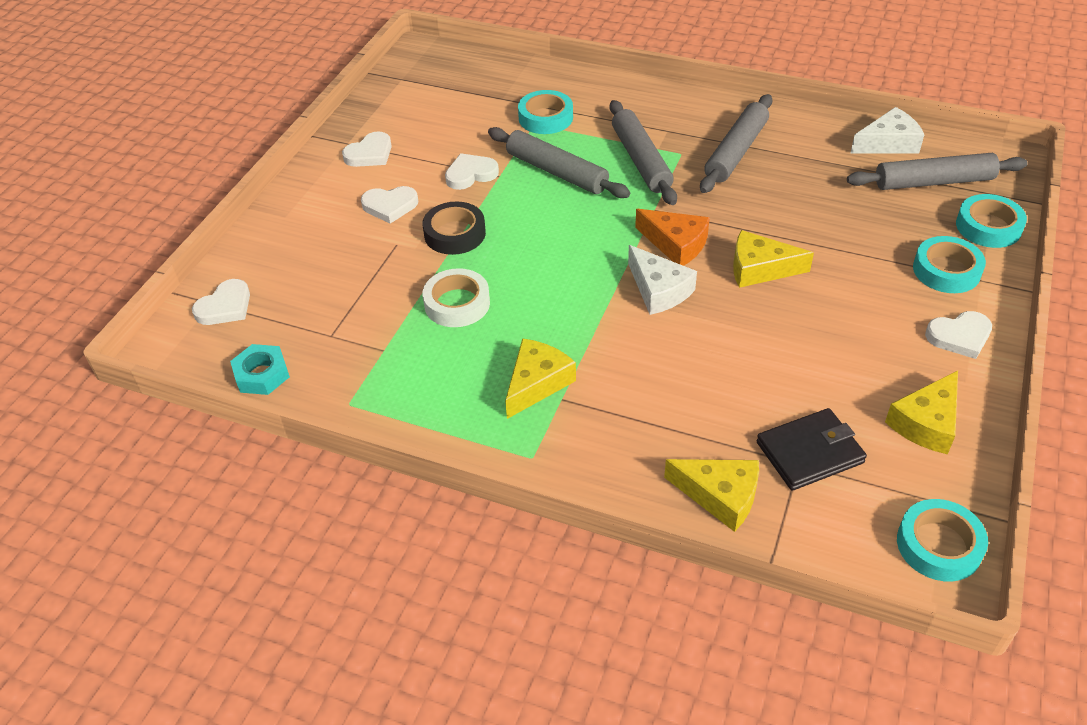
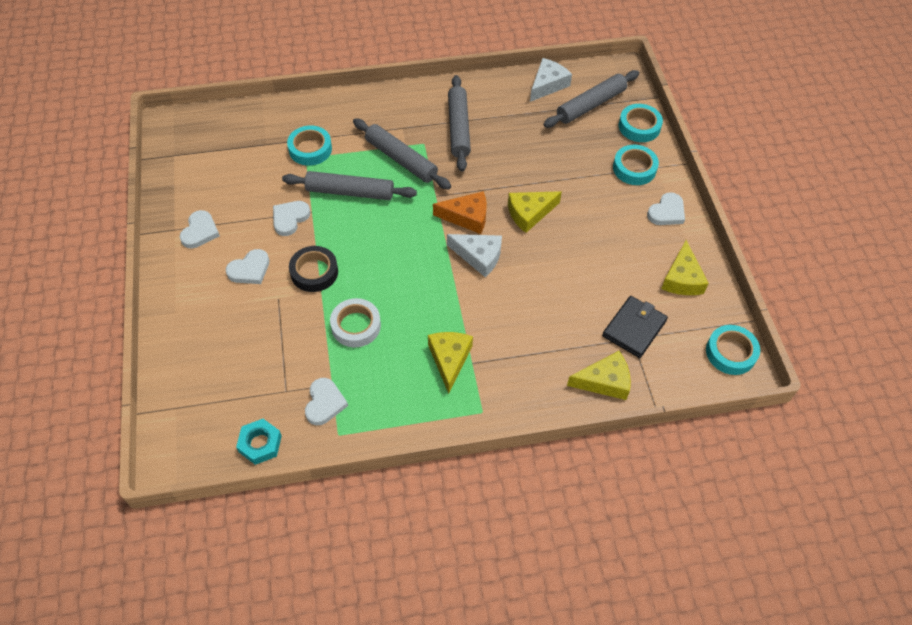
camera: 35 degrees left, 10 degrees up
(225, 306) = (189, 405): white heart -> white heart (324, 403)

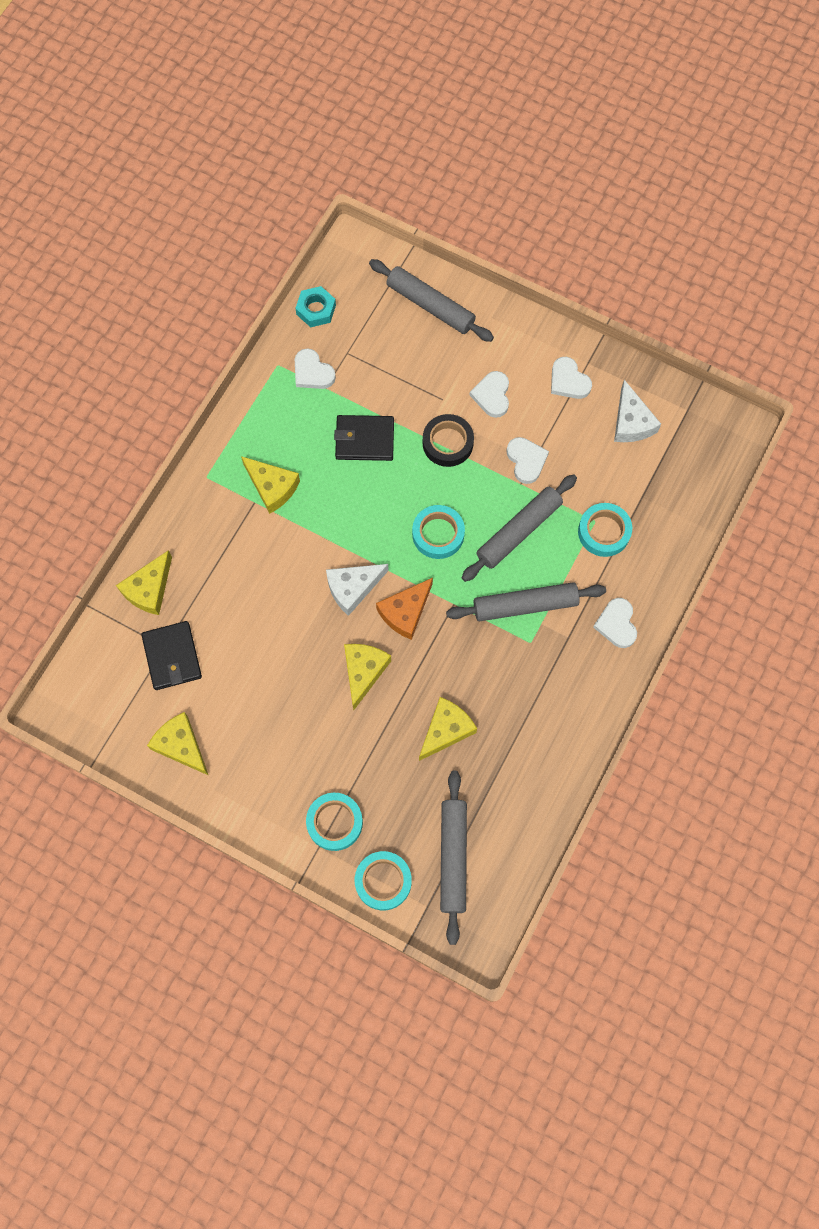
camera: 130 degrees right, 15 degrees up
(356, 326) = (364, 440): white tape -> black wallet
(458, 128) = (525, 692): grey rolling pin -> grey rolling pin (430, 306)
(522, 150) = (446, 730): none -> yellow cheese
(548, 85) = (518, 837): white cheese -> white cheese (631, 422)
(666, 212) = (259, 803): white heart -> white heart (616, 624)
(730, 353) = (81, 716): turquoise tape -> turquoise tape (438, 534)

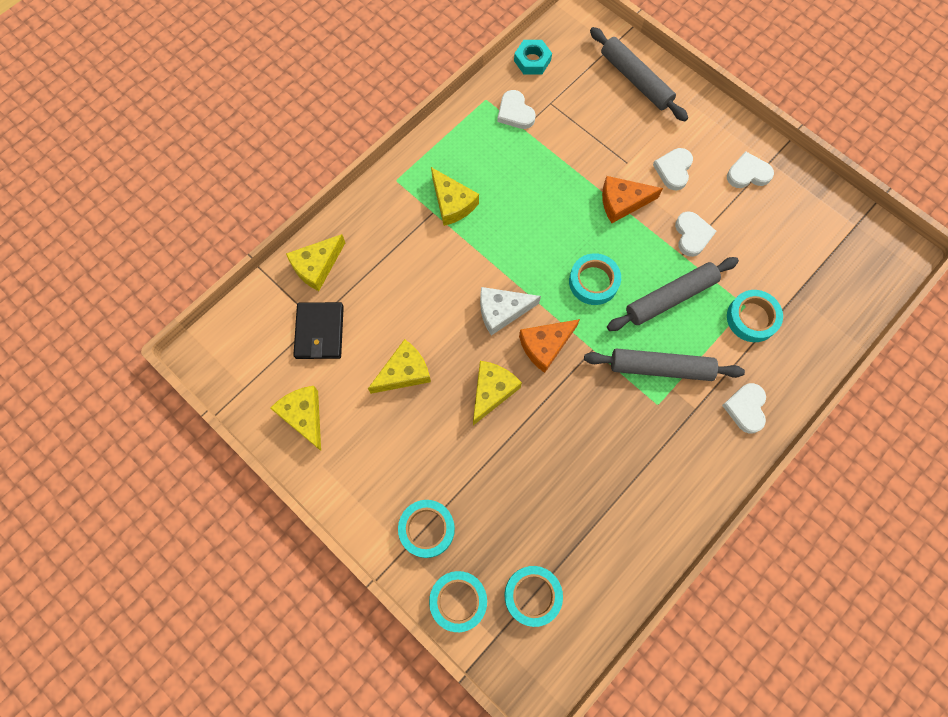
camera: 15 degrees right, 0 degrees up
(364, 440) = (547, 181): black wallet -> none
(446, 730) = (556, 467): yellow cheese -> yellow cheese (404, 372)
(447, 443) = (622, 202): black tape -> orange cheese
(453, 857) = (532, 595): grey rolling pin -> turquoise tape
(568, 381) = (748, 173): white heart -> white heart turned 105 degrees clockwise
(631, 422) = (799, 224): white cheese -> none

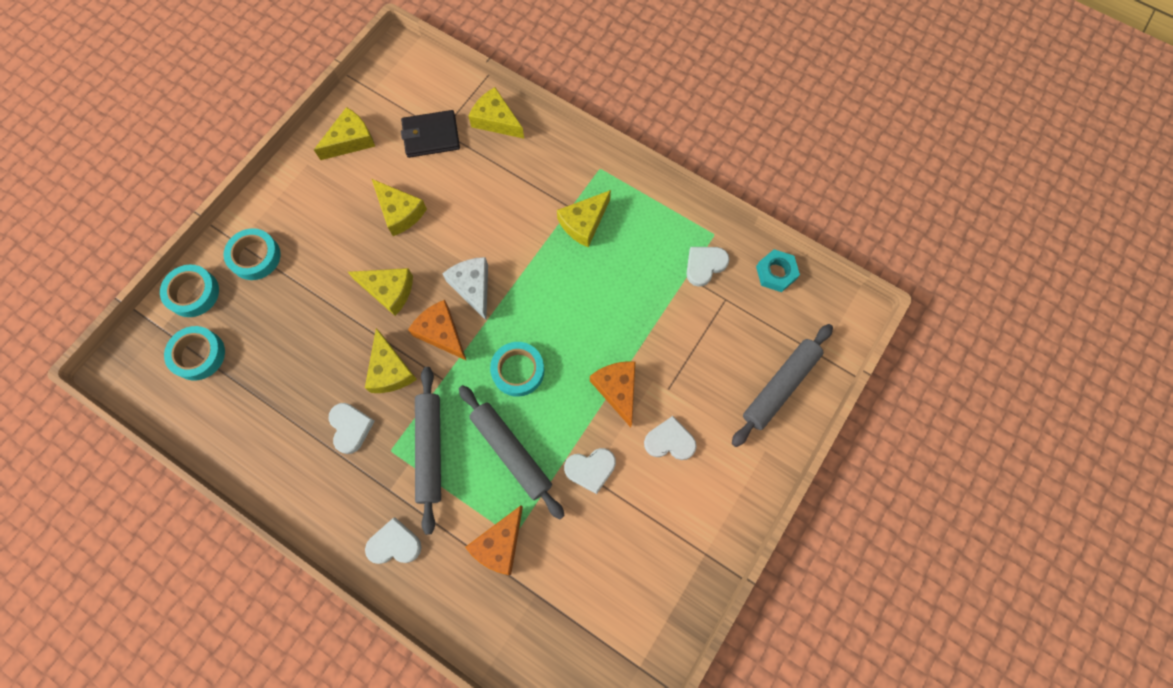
camera: 80 degrees right, 0 degrees up
(577, 397) = (390, 370): none -> yellow cheese
(748, 173) = (683, 528): white heart -> white heart (350, 427)
(752, 318) = (499, 544): turquoise tape -> orange cheese

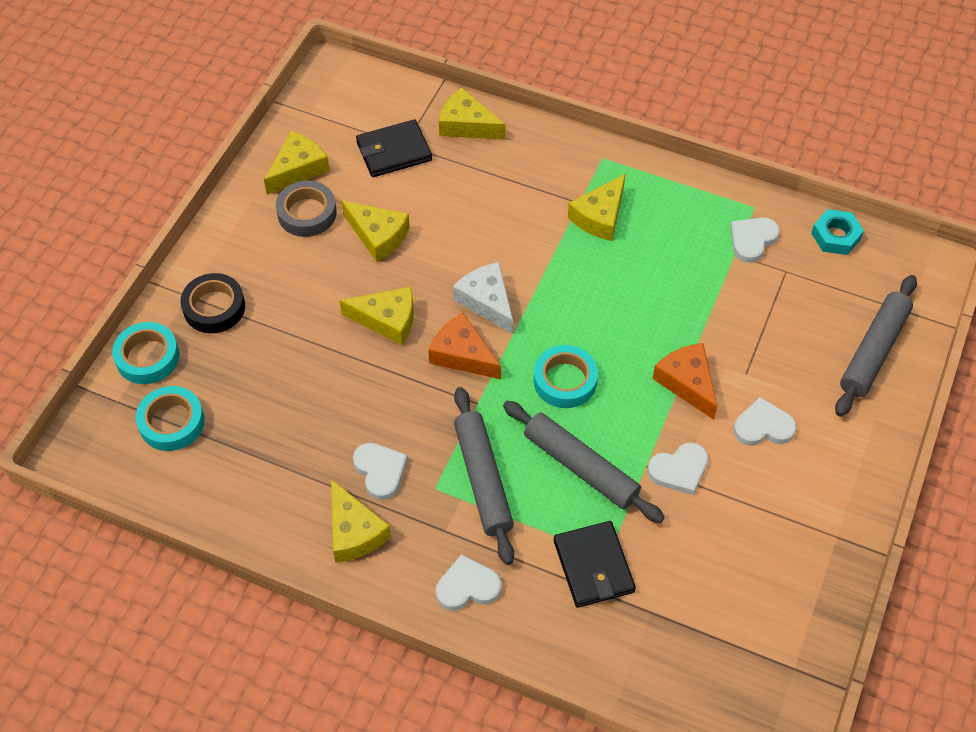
camera: 10 degrees left, 15 degrees down
(255, 257) = (214, 307): turquoise tape -> black tape
(348, 182) = (307, 213): none -> grey tape
(390, 370) = (411, 403): yellow cheese -> yellow cheese (354, 532)
(499, 544) = (593, 566): orange cheese -> black wallet

